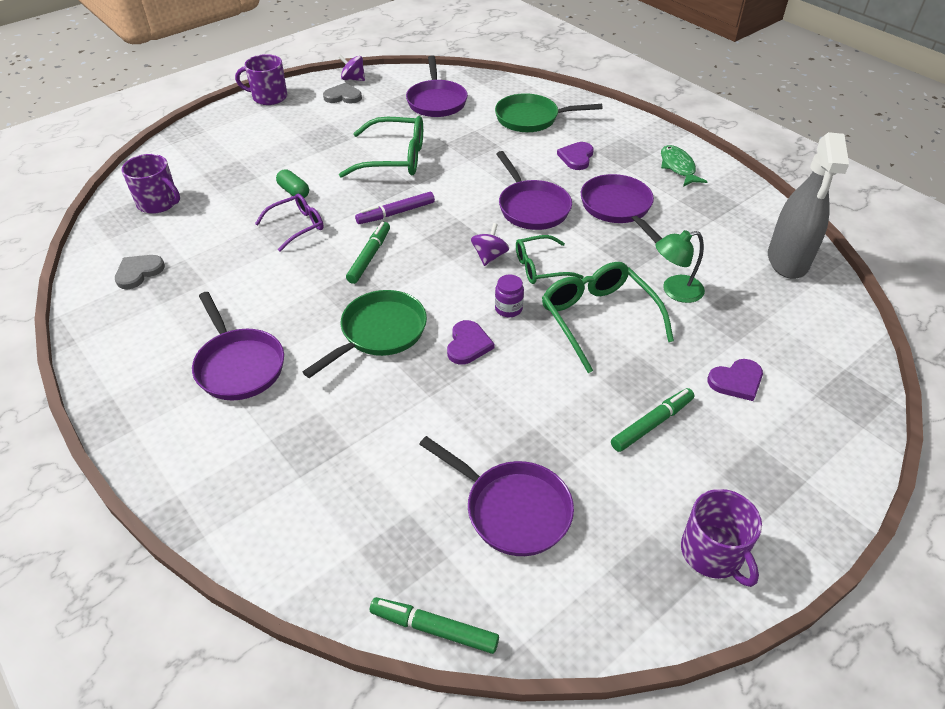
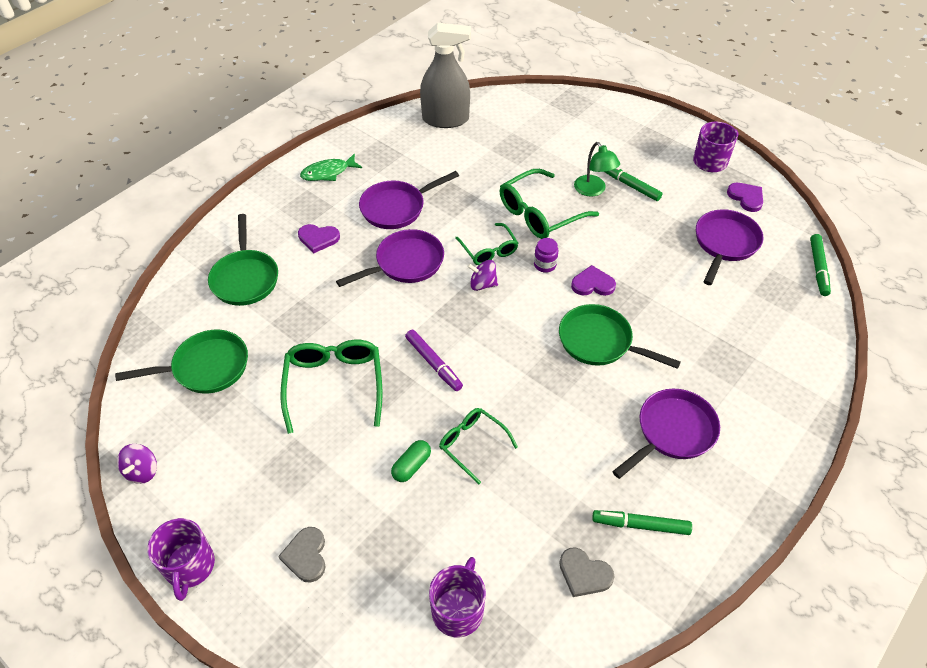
camera: 100 degrees left, 5 degrees up
(297, 226) = (472, 444): purple glasses -> green glasses
(343, 96) = (190, 471): grey heart -> grey heart (306, 556)
(369, 257) = (505, 370): green marker -> green marker (641, 525)
(436, 101) = (206, 367): purple pan -> green pan
(675, 291) = (496, 175): green lamp -> green lamp (593, 190)
(736, 381) = (577, 148): purple heart -> purple heart (746, 197)

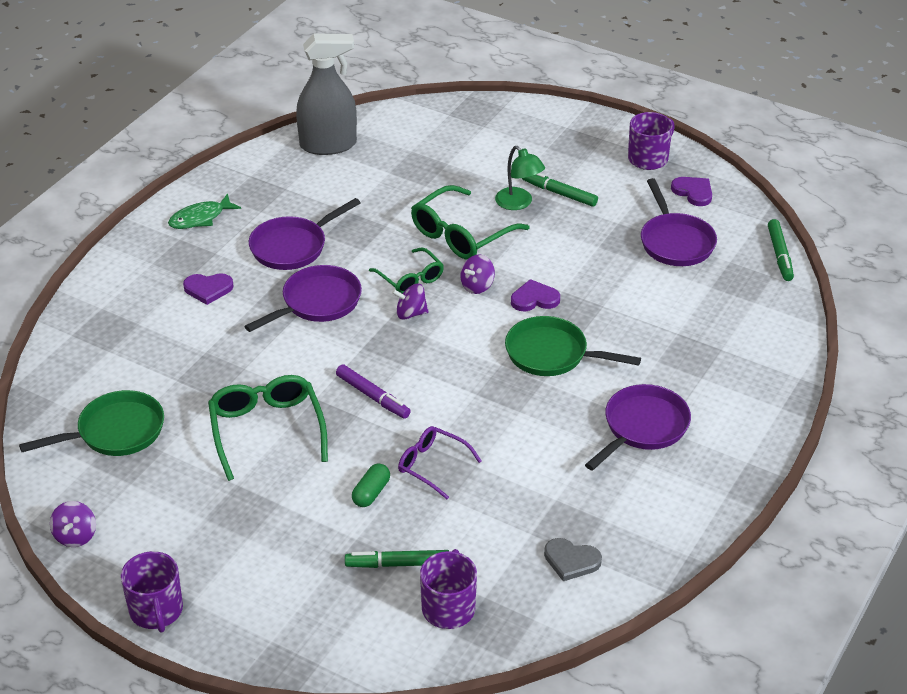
camera: 10 degrees left, 10 degrees down
(245, 278) = (133, 339): green pan -> none
(306, 556) = (278, 585): grey heart -> none
(472, 444) = (432, 465): green glasses -> purple glasses
(545, 265) = (477, 286): purple jar -> purple spinning top
(641, 525) = (622, 513): green marker -> green marker (398, 564)
(725, 244) = (675, 242): purple pan -> purple pan turned 150 degrees clockwise

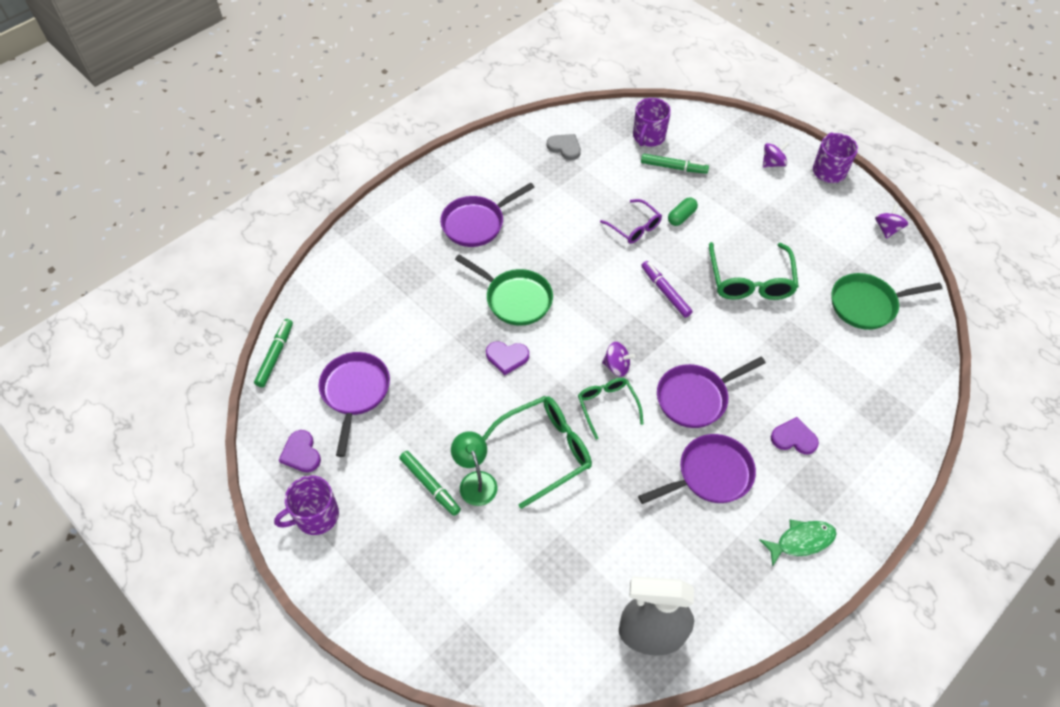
camera: 165 degrees left, 15 degrees up
(477, 286) = (551, 383): purple spinning top -> purple spinning top (772, 163)

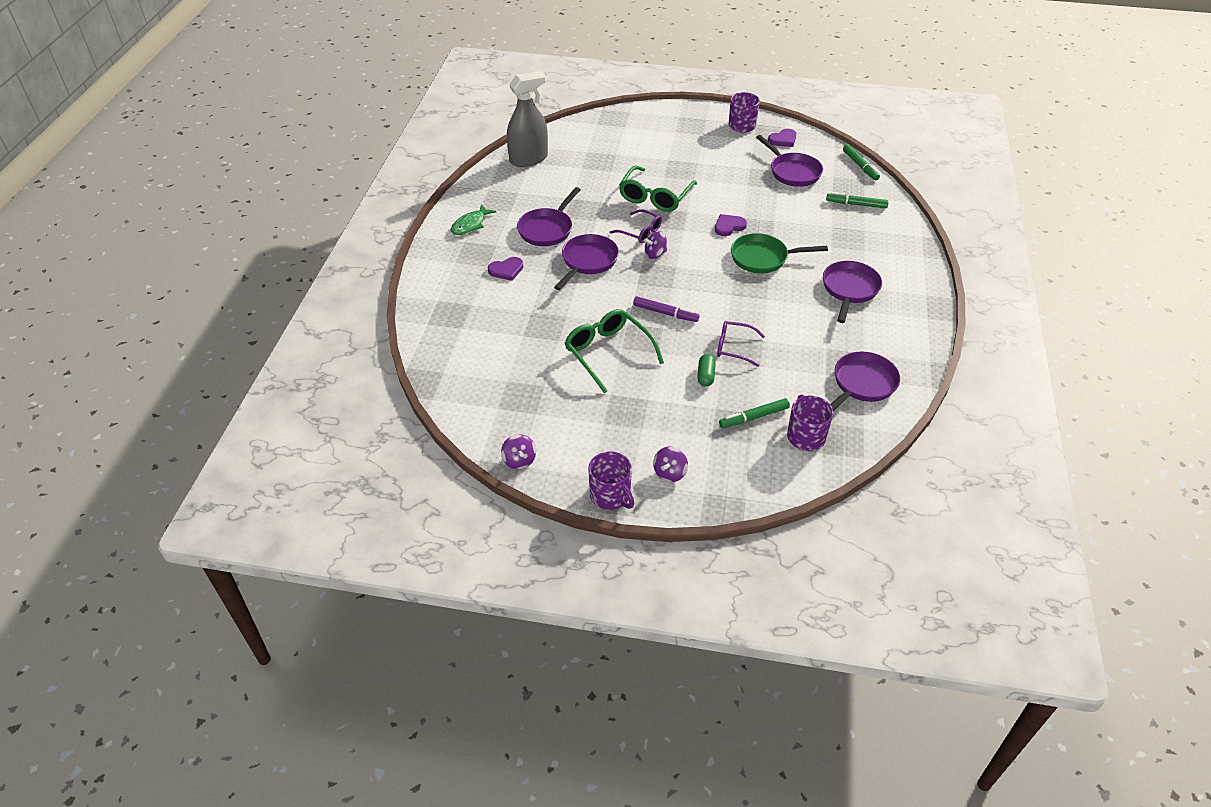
camera: 145 degrees right, 10 degrees down
(301, 453) = (783, 140): purple heart -> purple heart turned 120 degrees clockwise
(430, 485) = (701, 158): green marker -> green marker (856, 204)
(475, 481) = (679, 169): green lamp -> none
(565, 147) = (862, 384): grey heart -> purple pan
(607, 406) = (640, 232): green glasses -> purple glasses
(867, 305) = (502, 381): green pan -> none

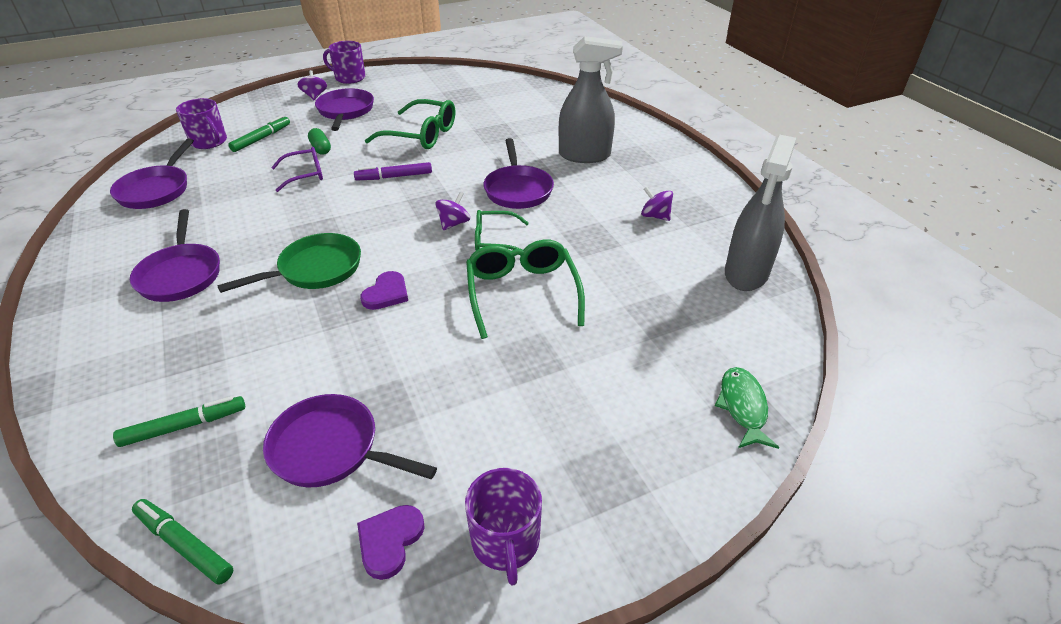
camera: 145 degrees right, 5 degrees down
(470, 225) = (678, 176): green fish -> green fish (743, 407)
(506, 270) = (584, 155): purple heart -> grey spray bottle
(519, 460) = (426, 73): purple spinning top -> purple spinning top (655, 216)
(547, 229) = (599, 202): purple pan -> purple pan (345, 111)
(640, 232) = (494, 240): purple glasses -> green glasses

